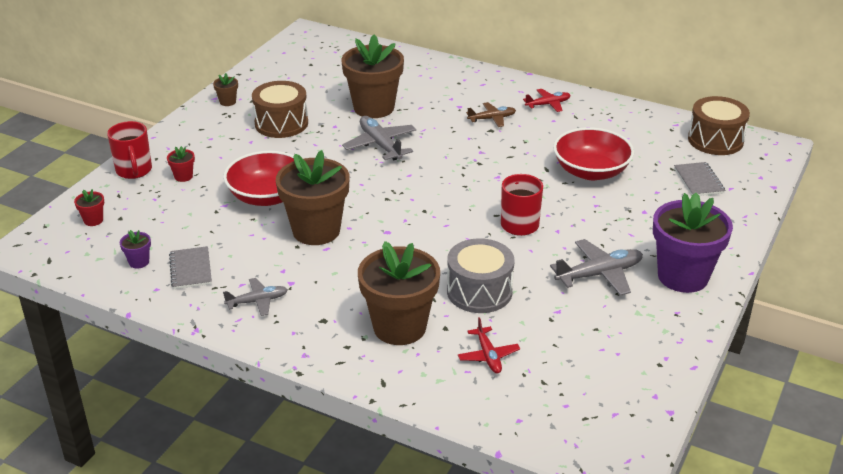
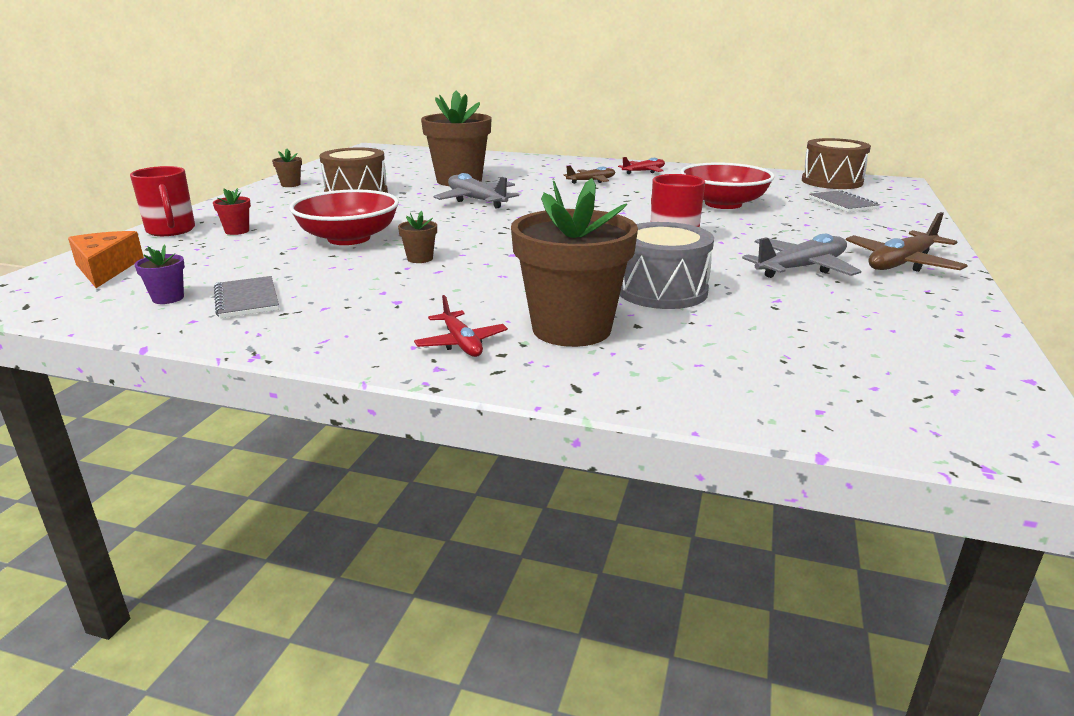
camera: 10 degrees left, 10 degrees down
(93, 220) = (106, 269): red flower pot -> orange cheese
(257, 301) = (351, 321): grey plane -> none
(316, 231) = (420, 259): brown flower pot -> brown flower pot, size x0.41
(488, 356) = (717, 346): red plane -> red plane (461, 343)
(683, 276) = (901, 263): purple flower pot -> brown plane

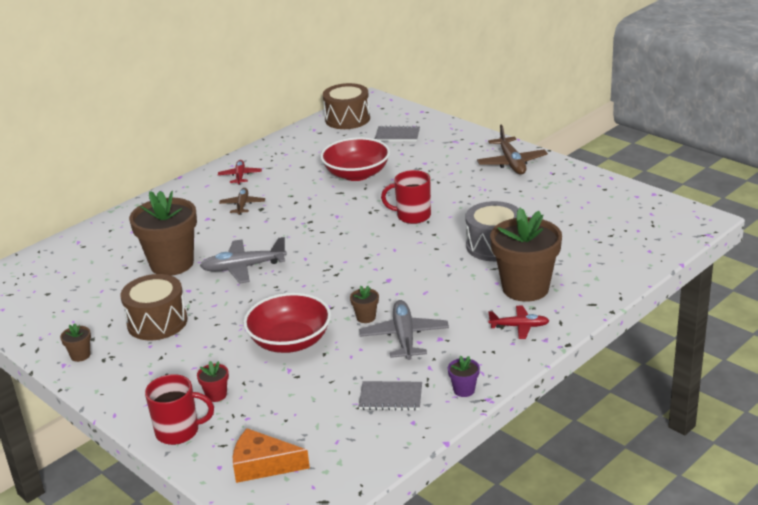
camera: 60 degrees left, 5 degrees up
(168, 298) = (361, 432): purple flower pot -> purple flower pot (464, 390)
(801, 268) = (495, 193): grey plane -> grey plane (404, 337)

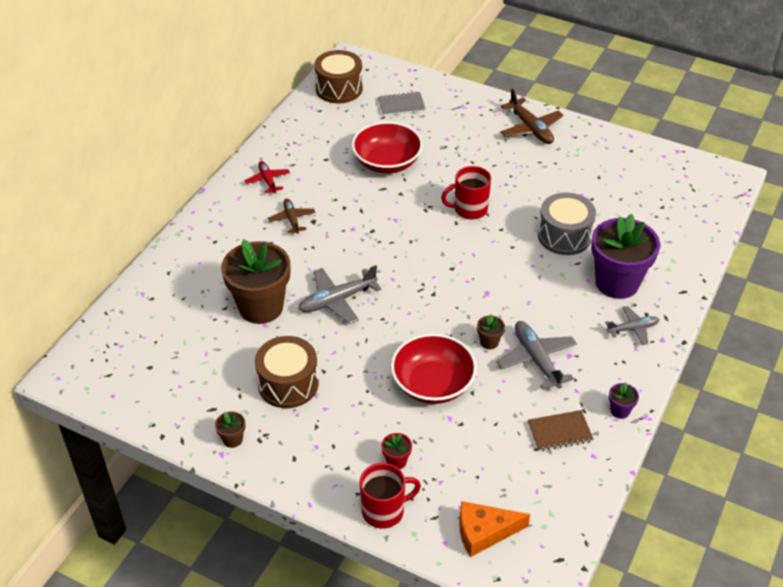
camera: 20 degrees left, 15 degrees up
(390, 397) = (559, 432): grey notebook -> brown notebook
(519, 326) = (633, 329): red plane -> grey plane
(525, 288) = (617, 283): brown flower pot -> purple flower pot

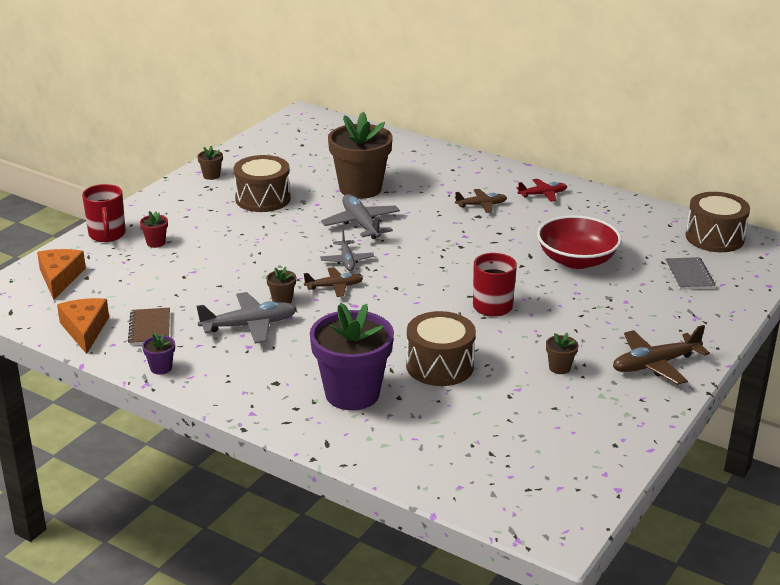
camera: 95 degrees right, 15 degrees down
(432, 384) = (237, 265): red bowl -> none
(459, 308) = (334, 287): none -> brown plane
(548, 174) = (559, 368): none -> brown flower pot
(564, 236) = (440, 366): grey drum -> brown drum
(575, 484) = (85, 330): none -> orange cheese
(633, 329) = (274, 394): grey plane -> grey plane (347, 261)

